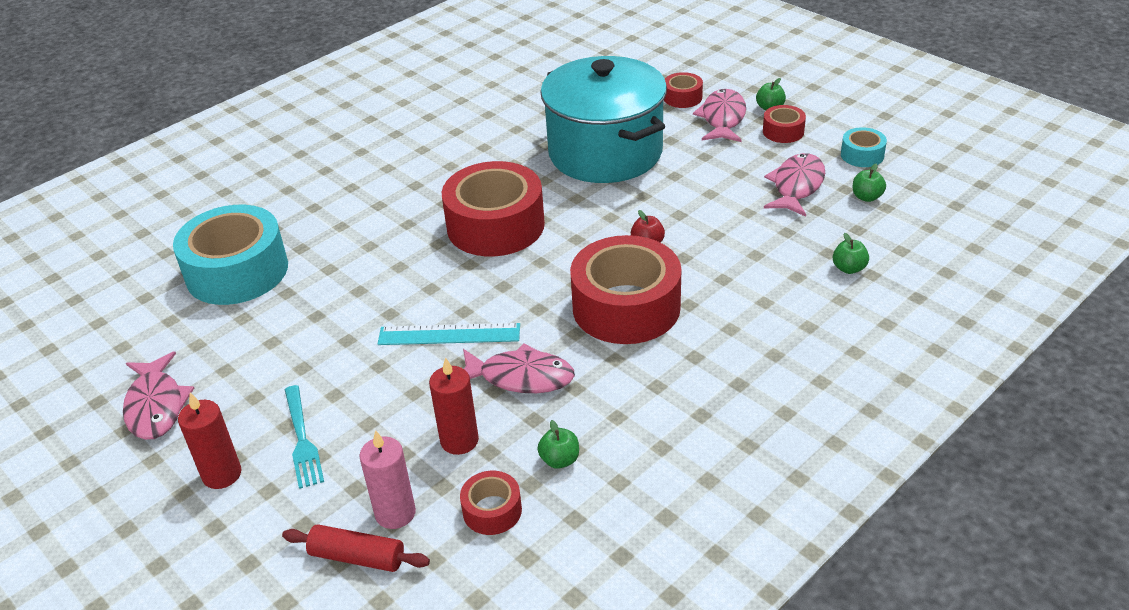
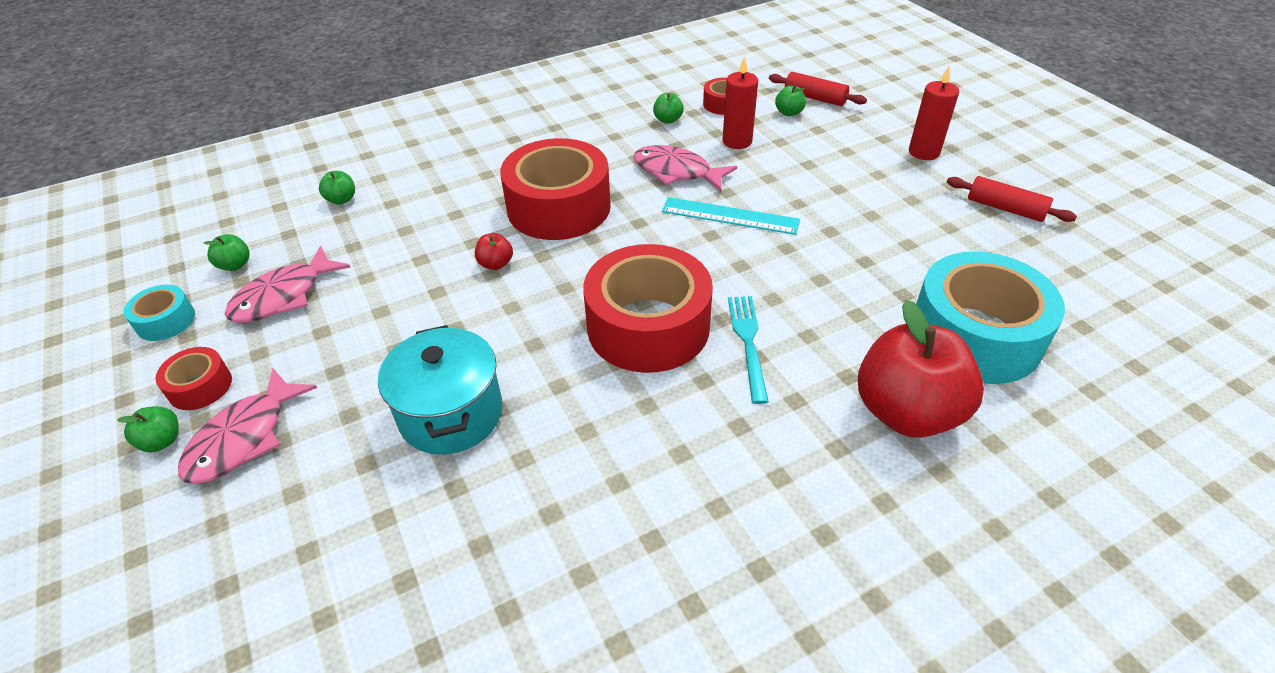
camera: 165 degrees left, 5 degrees up
(156, 406) = (1005, 208): pink fish -> red rolling pin
(302, 213) = (906, 412): none -> red apple
(302, 439) = (862, 162): turquoise fork -> turquoise fork (748, 342)
(395, 513) = (789, 113): pink candle -> green apple
(605, 153) = (451, 414): turquoise pot -> turquoise pot, size x0.61
(682, 97) = (250, 510): red tape -> none

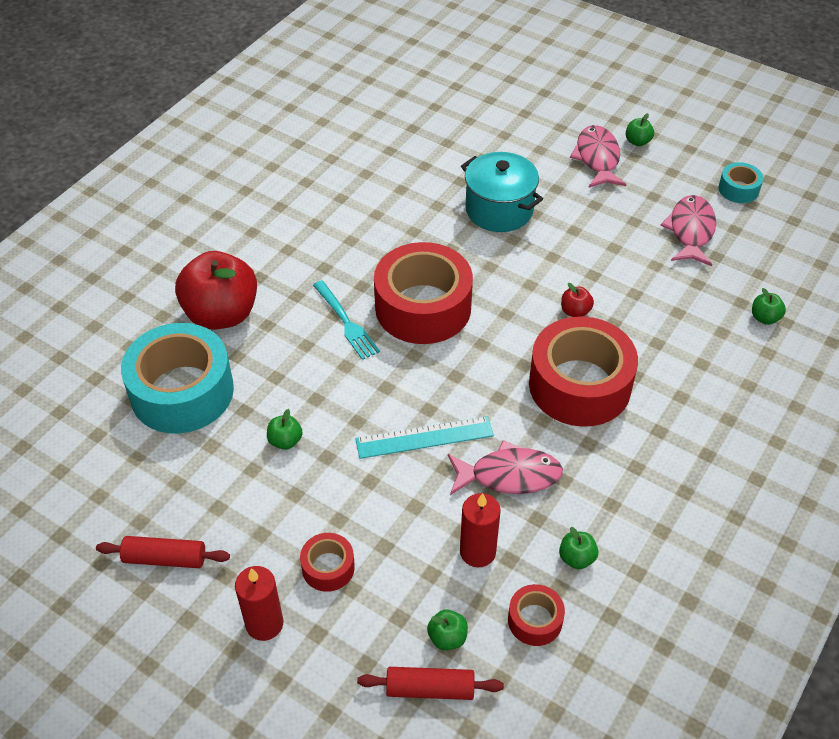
camera: 150 degrees right, 5 degrees up
(200, 386) = (658, 168): red tape -> red tape (328, 567)
(235, 265) = (756, 237): green apple -> green apple (285, 441)

